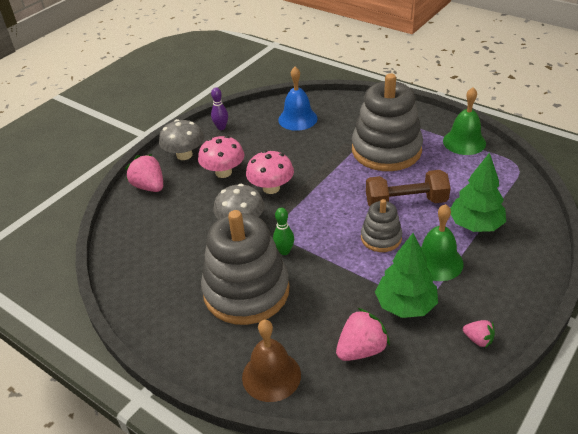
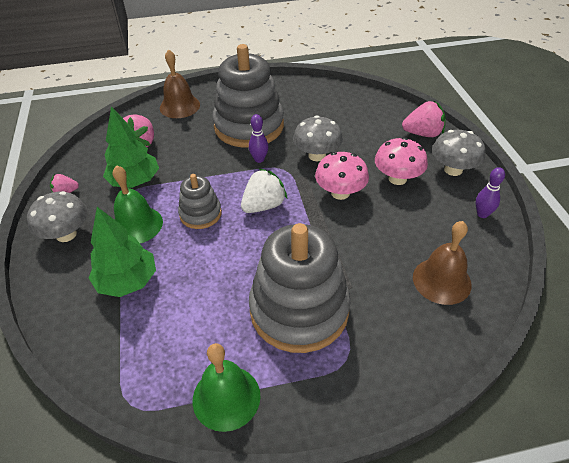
camera: 130 degrees right, 5 degrees up
(284, 251) = (259, 159): green bowling pin -> purple bowling pin
(297, 119) = (441, 280): blue bell -> brown bell
(331, 214) = (263, 205): none -> white strawberry
(406, 202) = (213, 260): brown dumbbell -> none
(501, 292) = (66, 234): none -> grey mushroom

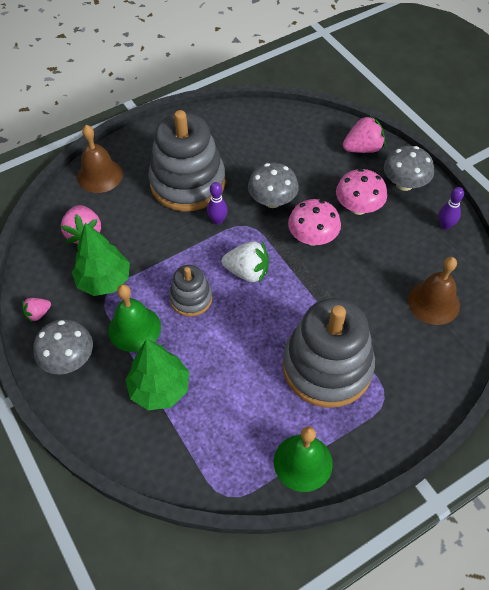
camera: 20 degrees left, 10 degrees up
(263, 205) = (247, 272): white strawberry -> white strawberry turned 75 degrees clockwise

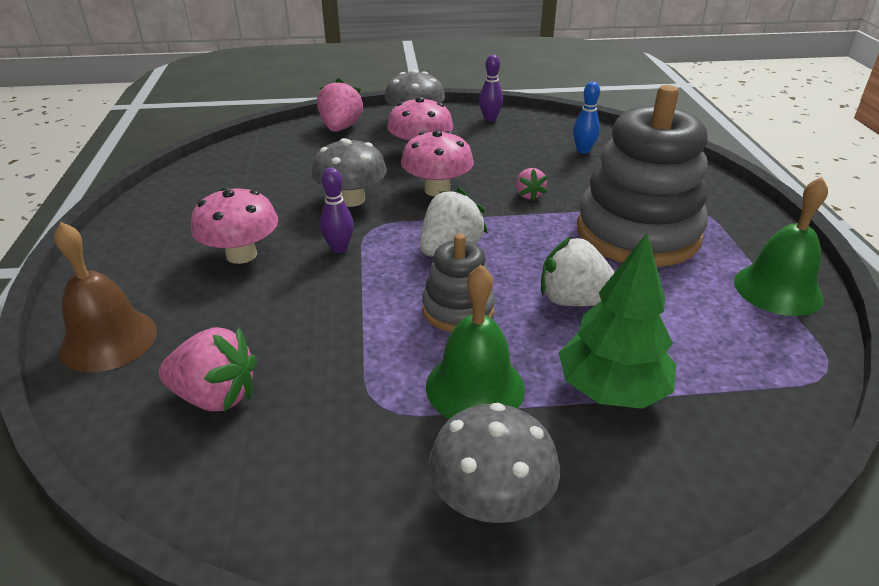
camera: 65 degrees left, 20 degrees down
(38, 314) = (346, 523): pink strawberry -> pink strawberry (529, 195)
(104, 281) = (345, 397): green tree -> none
(188, 183) = (241, 255): grey stacking toy -> pink mushroom
(229, 351) = (574, 301): none -> white strawberry
(433, 302) = (583, 150): brown bell -> blue bowling pin

